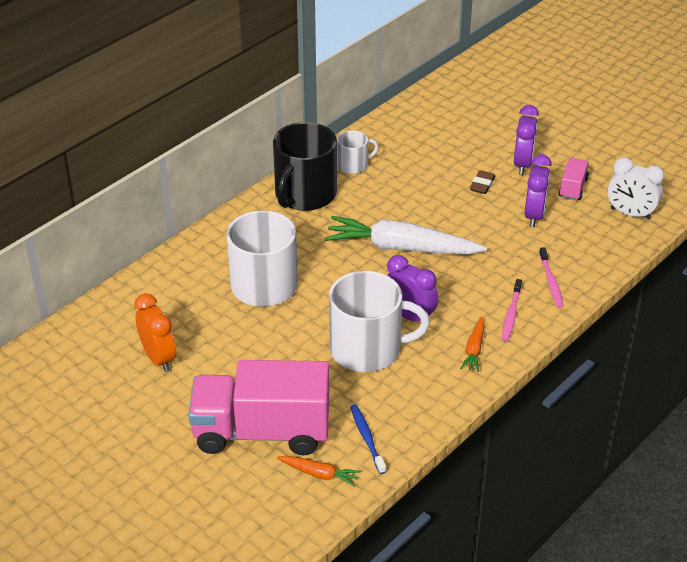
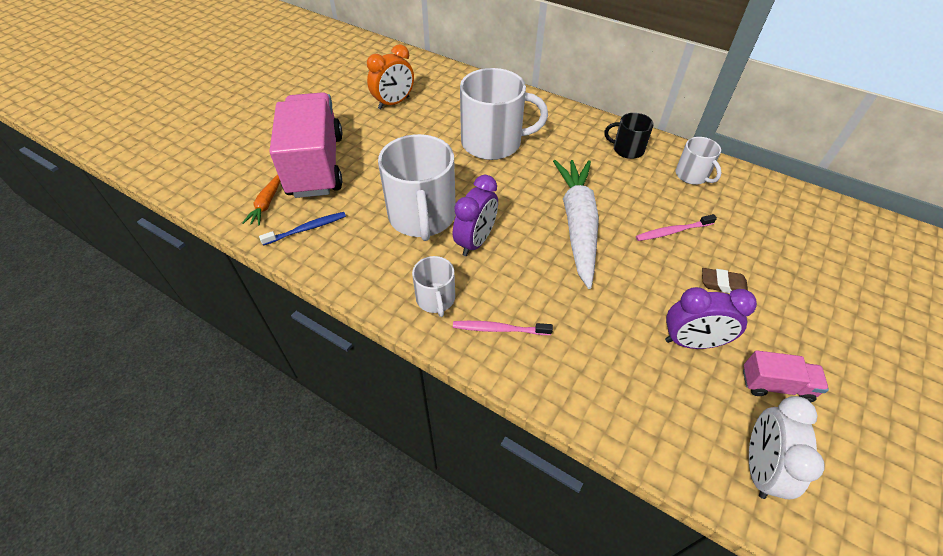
camera: 80 degrees right, 10 degrees up
(305, 194) = (627, 149): black mug -> black mug, size x0.51
(474, 349) = (435, 299): orange carrot -> white mug
(523, 164) = (791, 323): purple clock -> none
(551, 282) = (568, 367): pink toothbrush -> pink toothbrush (672, 231)

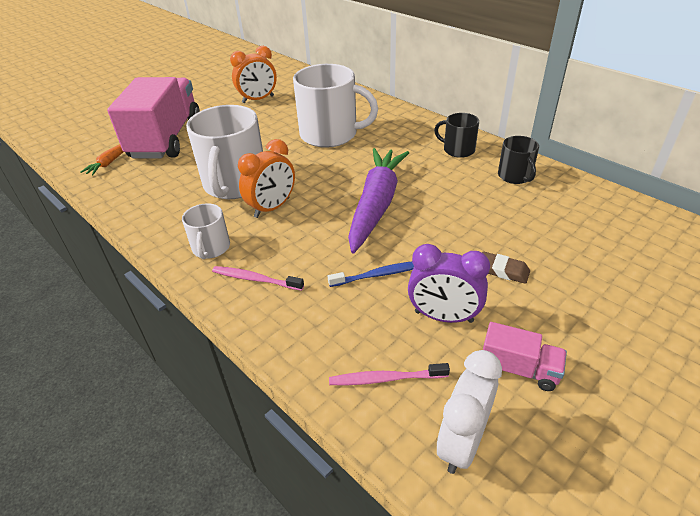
camera: 15 degrees right, 10 degrees down
(307, 229) = (132, 183): blue toothbrush -> blue toothbrush (379, 274)
(475, 241) = (272, 208): purple clock -> orange clock
(577, 225) = (376, 205): white carrot -> purple carrot
(672, 231) = (470, 220): pink toothbrush -> pink toothbrush (385, 379)
(692, 175) = (515, 176): white mug -> black mug

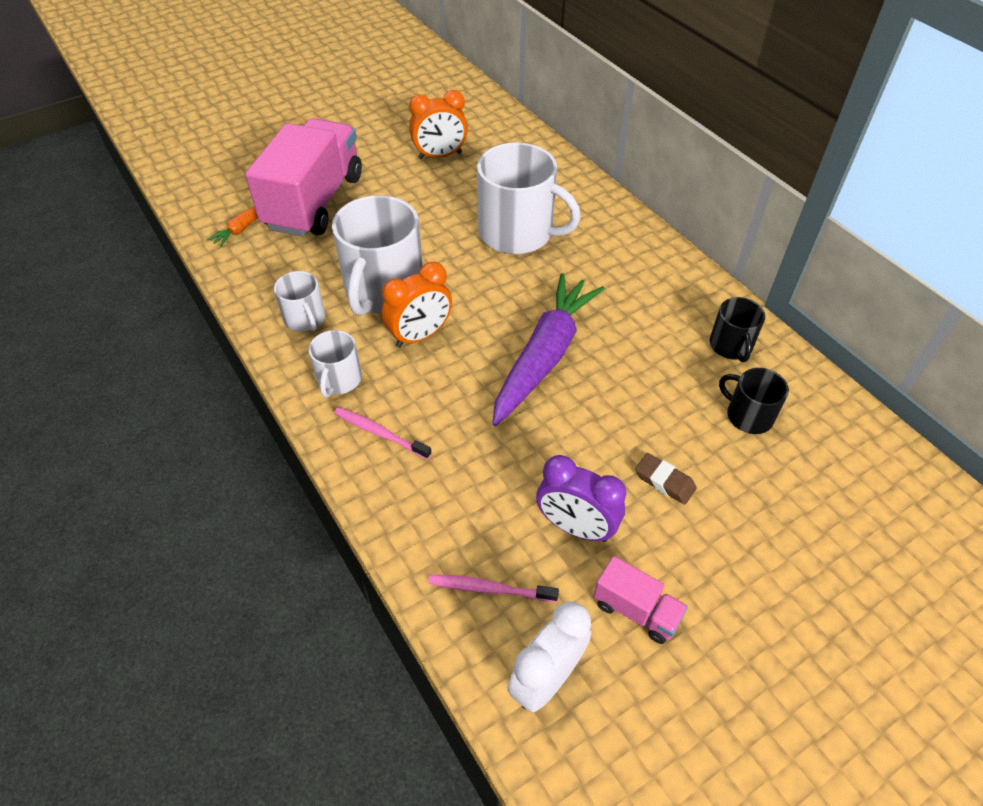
camera: 10 degrees right, 10 degrees up
(173, 212) = (305, 319): none -> white mug
(379, 274) = (520, 456): blue toothbrush -> none
(458, 150) = (672, 289): black mug -> black mug (748, 415)

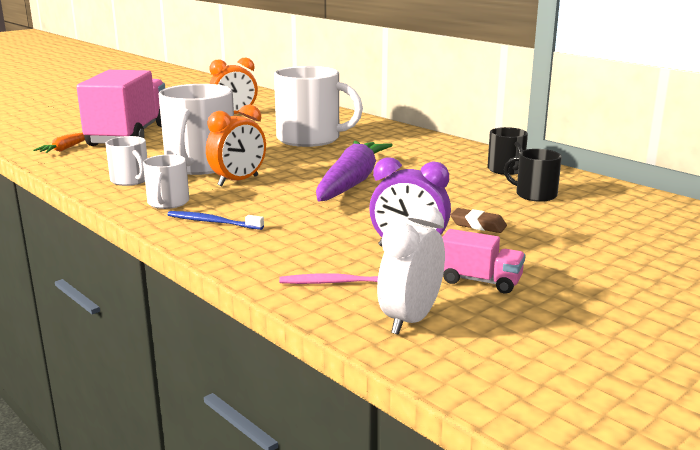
camera: 10 degrees left, 30 degrees down
(379, 433) = (212, 222): pink toothbrush -> blue toothbrush

